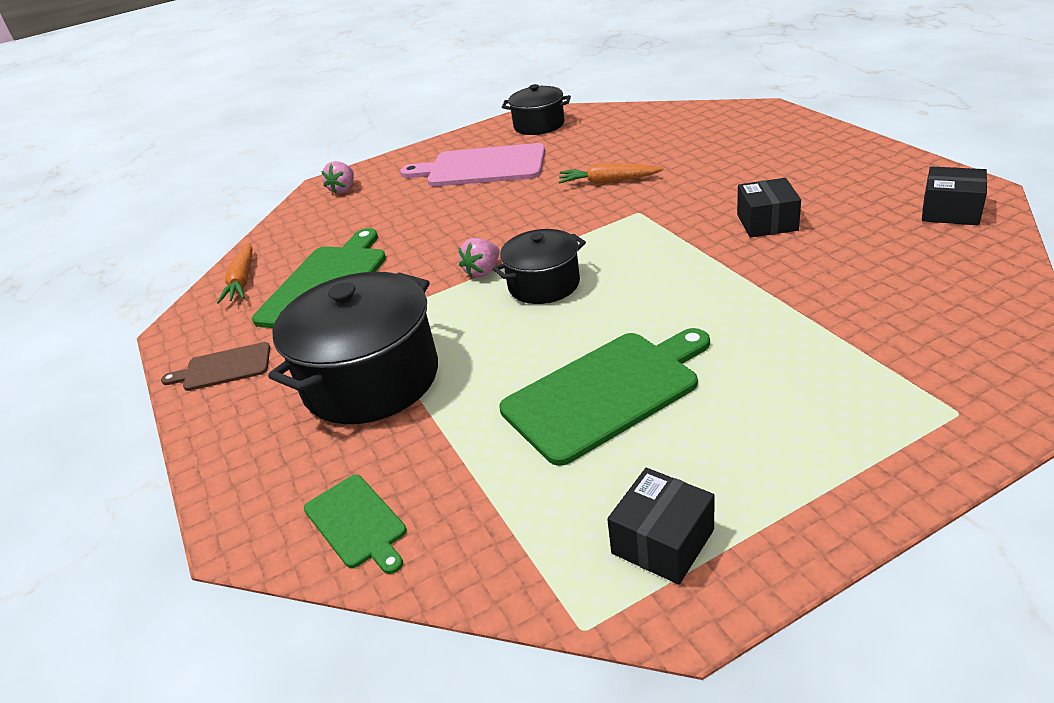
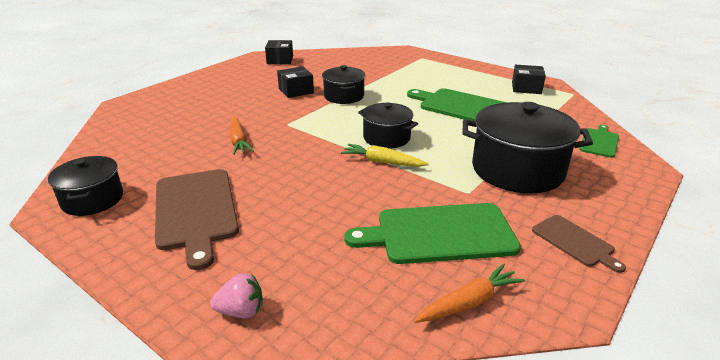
camera: 120 degrees left, 5 degrees down
(481, 167) = (195, 211): pink cutting board -> brown cutting board
(483, 271) = (382, 162): pink strawberry -> yellow carrot
(722, 265) = (344, 96): none -> black pot

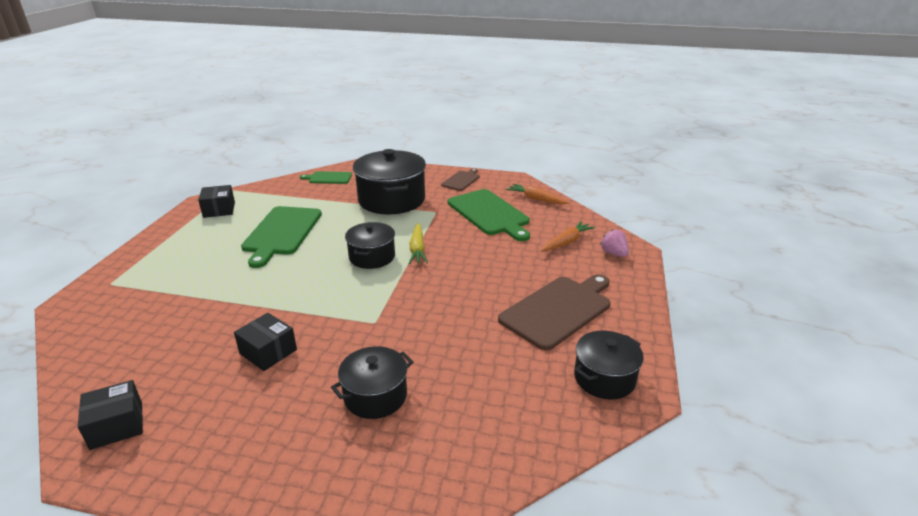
camera: 115 degrees left, 0 degrees up
(239, 141) = (434, 339): orange carrot -> orange carrot (566, 242)
(344, 96) = (276, 307): black pot -> black pot (375, 396)

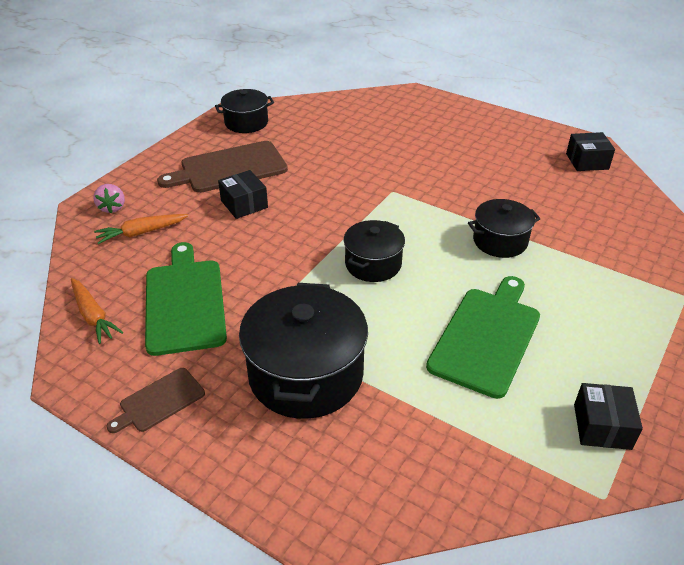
camera: 160 degrees left, 10 degrees up
(268, 352) = (486, 186): black box -> black box (244, 204)
(328, 178) = (400, 487): green cutting board -> none
(375, 396) = (407, 143): black pot -> black pot (500, 241)
(417, 249) = (315, 263): yellow carrot -> none

